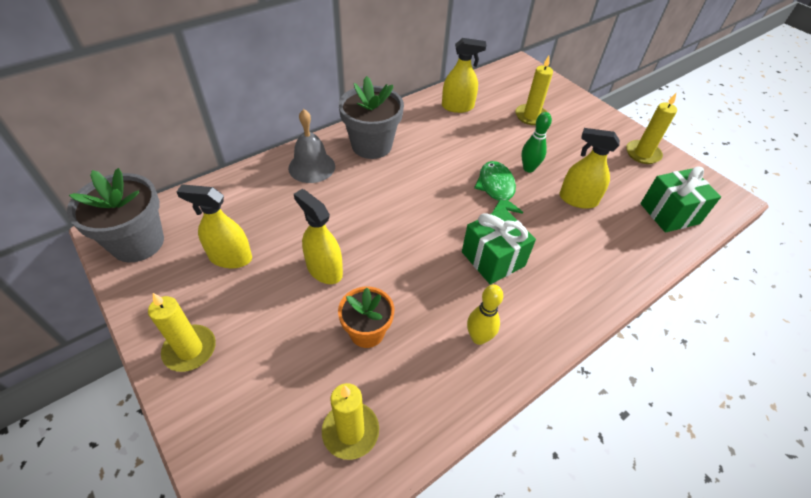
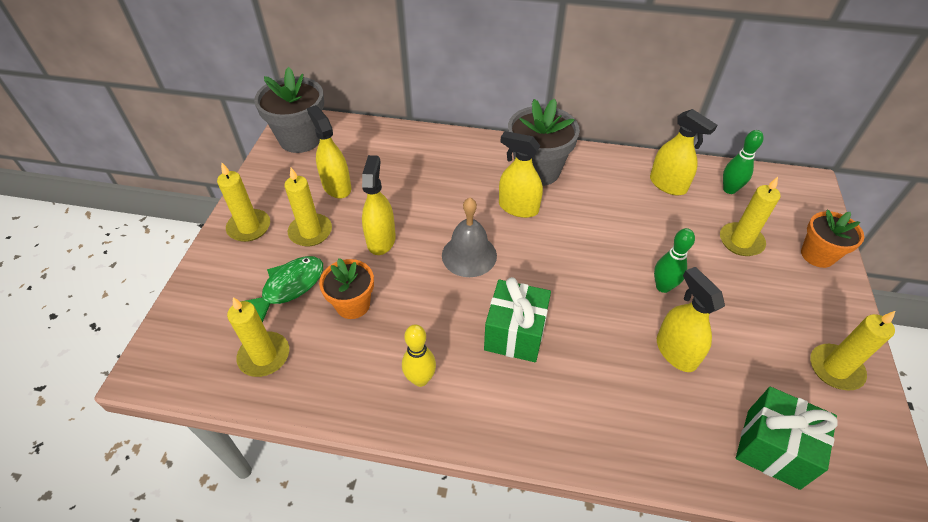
camera: 50 degrees right, 0 degrees up
(256, 308) = (310, 232): none -> yellow candle
(311, 167) = (468, 158): grey bell -> grey bell (469, 255)
(391, 178) = (518, 207): none -> yellow spray bottle
(491, 90) = (729, 189): none -> green bowling pin
(496, 188) = (602, 281): green fish -> green fish (289, 287)
(569, 101) = (817, 255): none -> orange flower pot

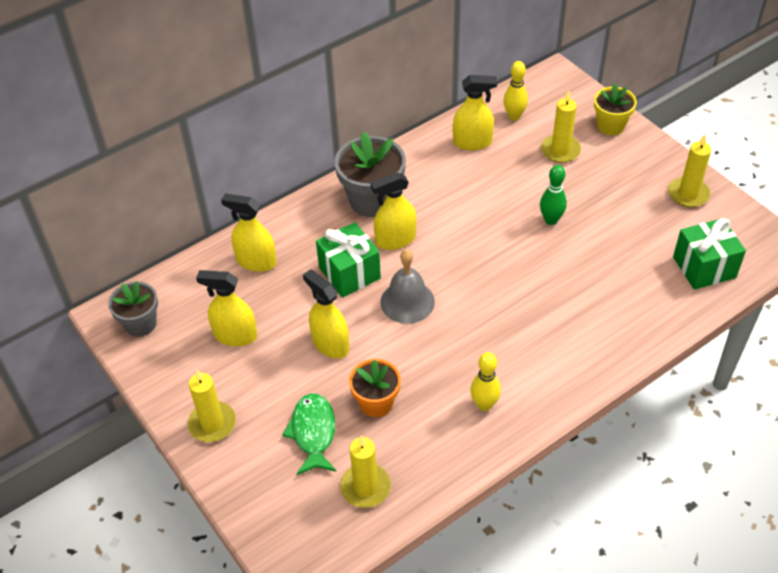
camera: 45 degrees left, 0 degrees up
(300, 139) = (140, 324): grey flower pot -> grey flower pot, size x0.63
(310, 232) = (268, 384): yellow candle -> none
(515, 334) = (503, 326): green gift -> green gift (349, 273)
(676, 351) = (602, 255): yellow spray bottle -> yellow spray bottle (256, 261)
(729, 189) = (514, 116): green bowling pin -> yellow bowling pin
(817, 255) = (610, 125): orange flower pot -> yellow flower pot

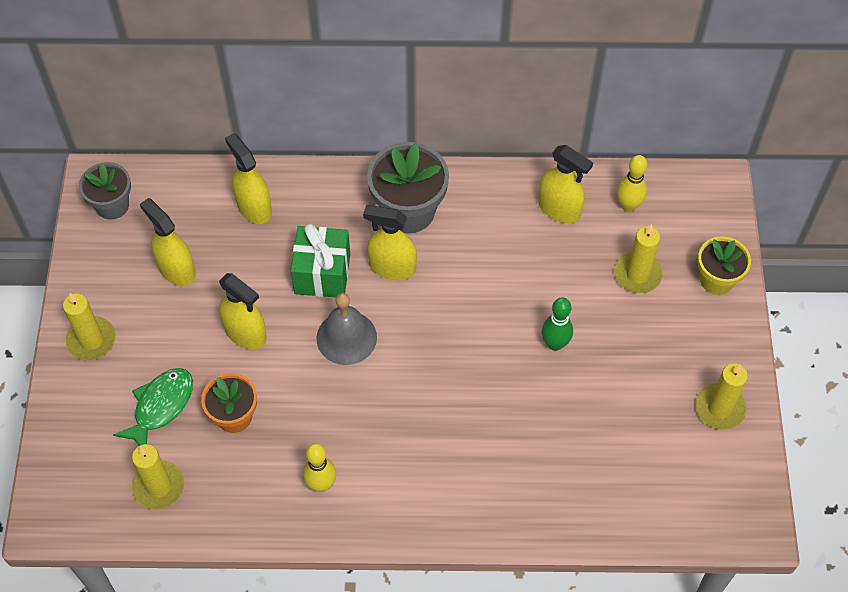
camera: 35 degrees right, 10 degrees up
(330, 344) = (245, 333): yellow spray bottle -> yellow spray bottle turned 135 degrees clockwise
(704, 267) = (655, 496): green gift -> none

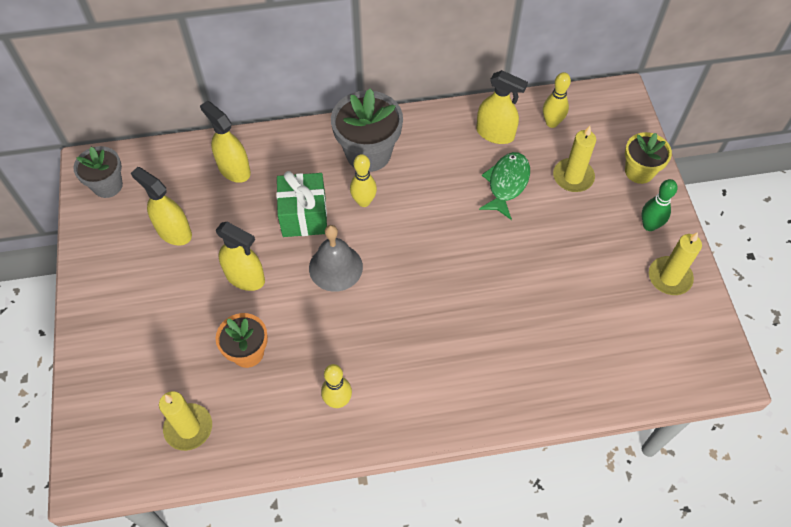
camera: 10 degrees left, 0 degrees up
(91, 340) = (106, 305): yellow candle -> none
(161, 407) = (179, 354): green fish -> green fish (506, 184)
(392, 267) = (364, 201): yellow spray bottle -> yellow bowling pin
(555, 344) = (517, 245): green bowling pin -> green bowling pin (649, 225)

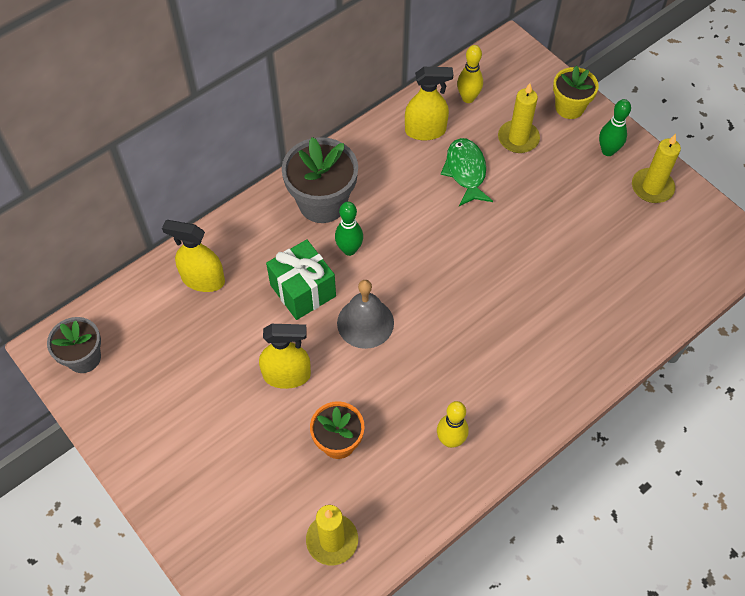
camera: 30 degrees left, 0 degrees up
(174, 231) = (186, 368): yellow spray bottle -> none
(364, 201) = (349, 249): yellow bowling pin -> green bowling pin

